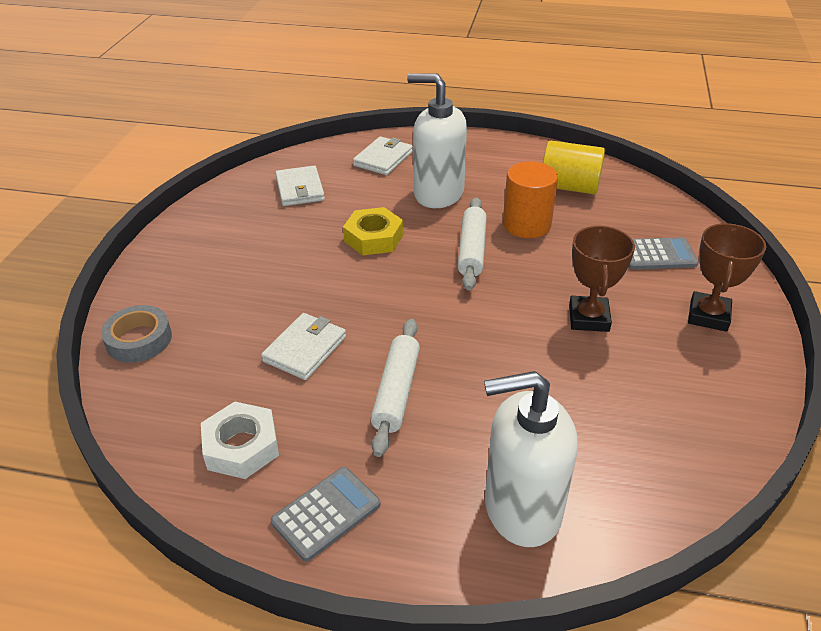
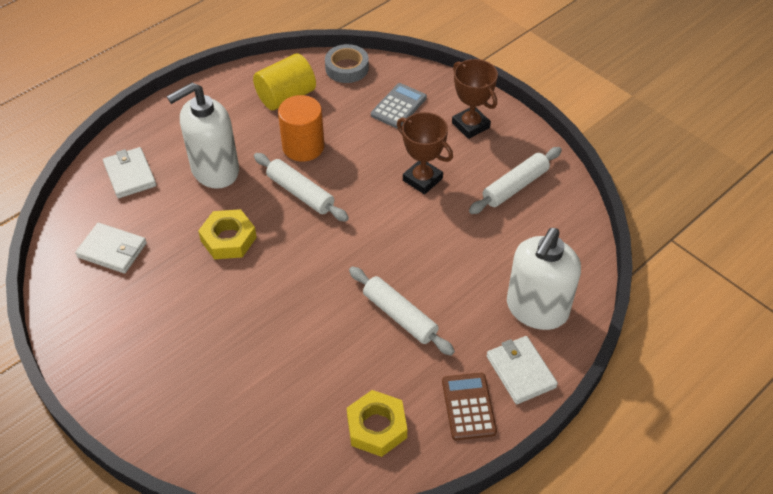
camera: 55 degrees left, 10 degrees up
(139, 339) = (205, 447): grey tape -> grey tape (347, 68)
(241, 446) = (376, 427): white nut -> yellow nut
(305, 349) = (313, 345): white wallet -> white wallet (520, 371)
(326, 513) = (468, 406): grey calculator -> brown calculator
(675, 395) = (515, 186): none -> white rolling pin

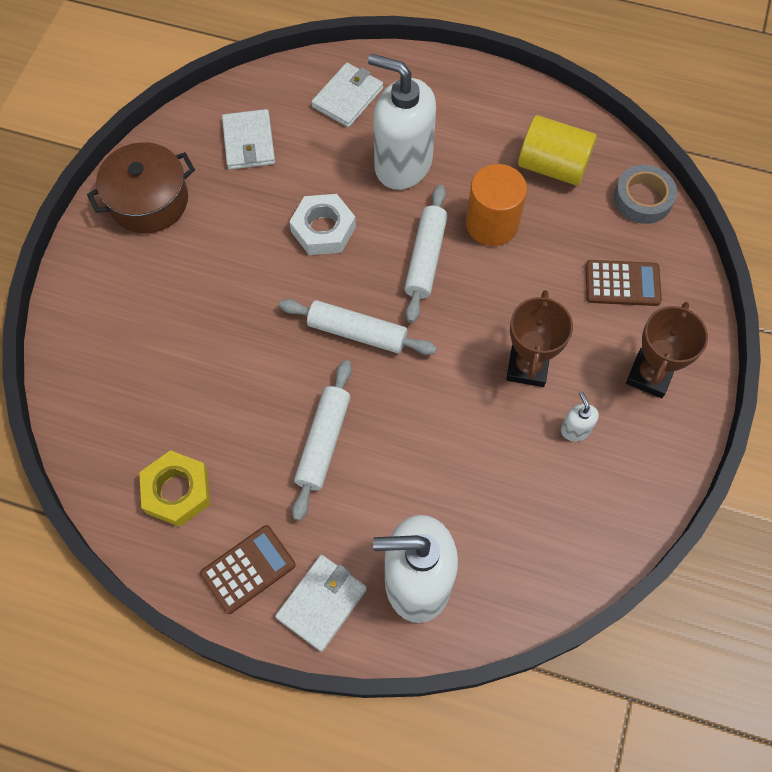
camera: 60 degrees right, 15 degrees up
(105, 339) = (149, 201): none -> brown pot
(228, 239) = (323, 229): yellow nut -> white nut
(398, 106) = (622, 284): grey calculator -> brown calculator
(483, 177) = (575, 429): none -> white soap dispenser
(515, 186) = (586, 472): white rolling pin -> white rolling pin (357, 332)

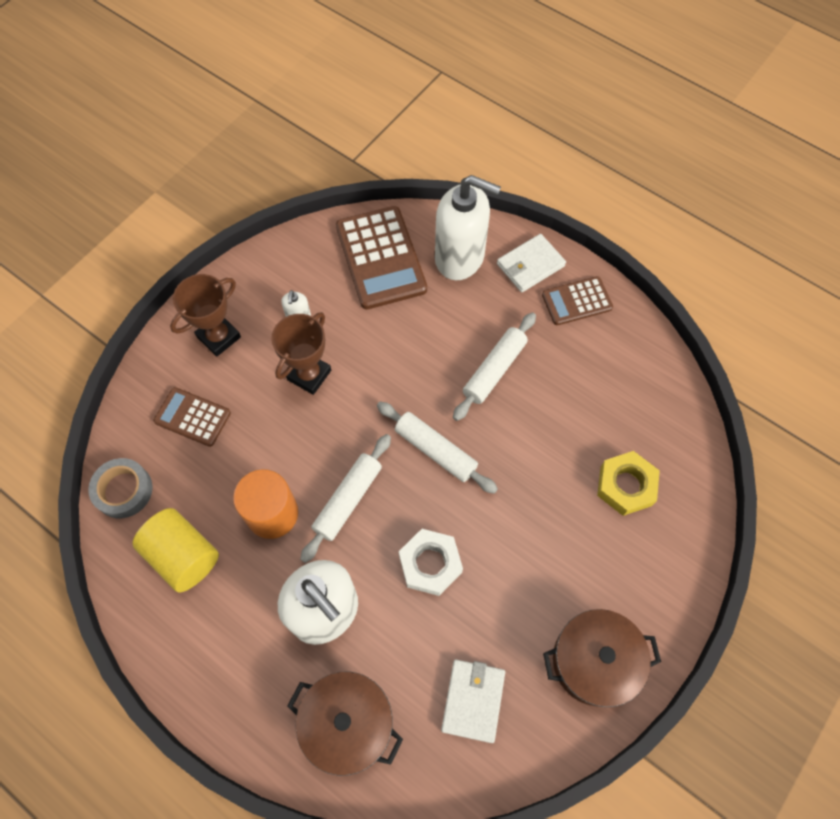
camera: 160 degrees left, 0 degrees up
(177, 491) = (618, 371): yellow nut -> yellow nut (625, 486)
(348, 97) = (347, 723): white wallet -> brown pot
(517, 544) = (380, 258): none -> brown calculator

